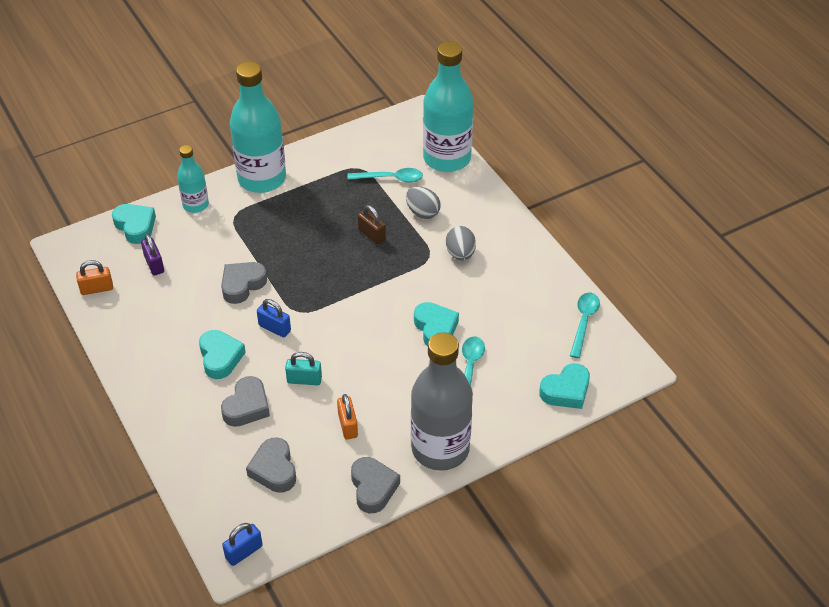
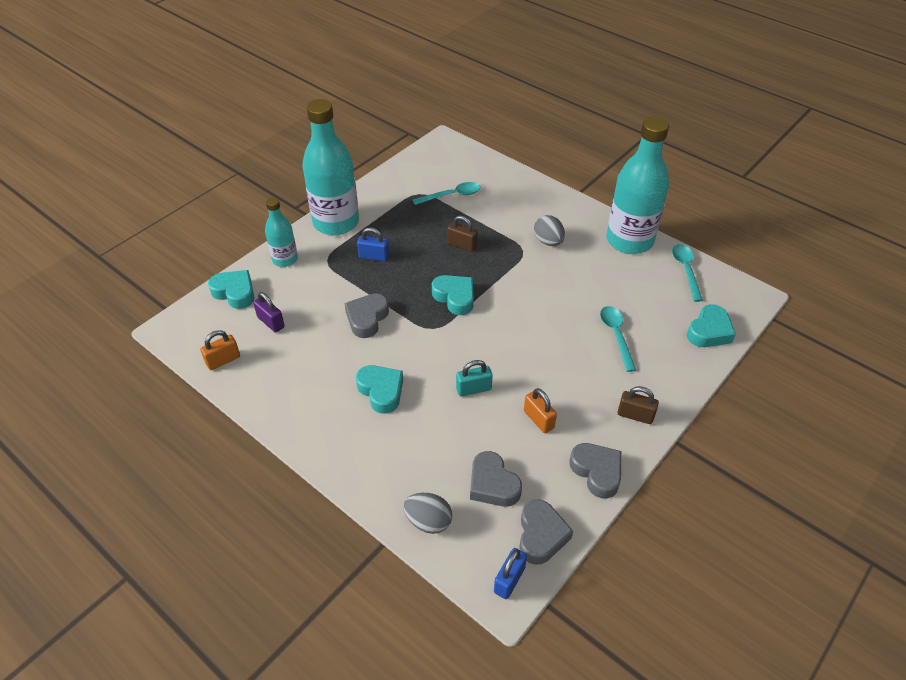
camera: 20 degrees left, 0 degrees up
(247, 406) = (432, 430): grey heart -> grey heart (541, 535)
(274, 328) = (419, 349): blue padlock -> blue padlock (374, 257)
(422, 212) = (496, 216): grey egg -> grey egg (428, 521)
(435, 328) = (565, 309): turquoise heart -> turquoise heart (455, 297)
(440, 449) = (635, 415): grey bottle -> brown padlock
(447, 158) = (490, 169): turquoise bottle -> turquoise bottle (629, 240)

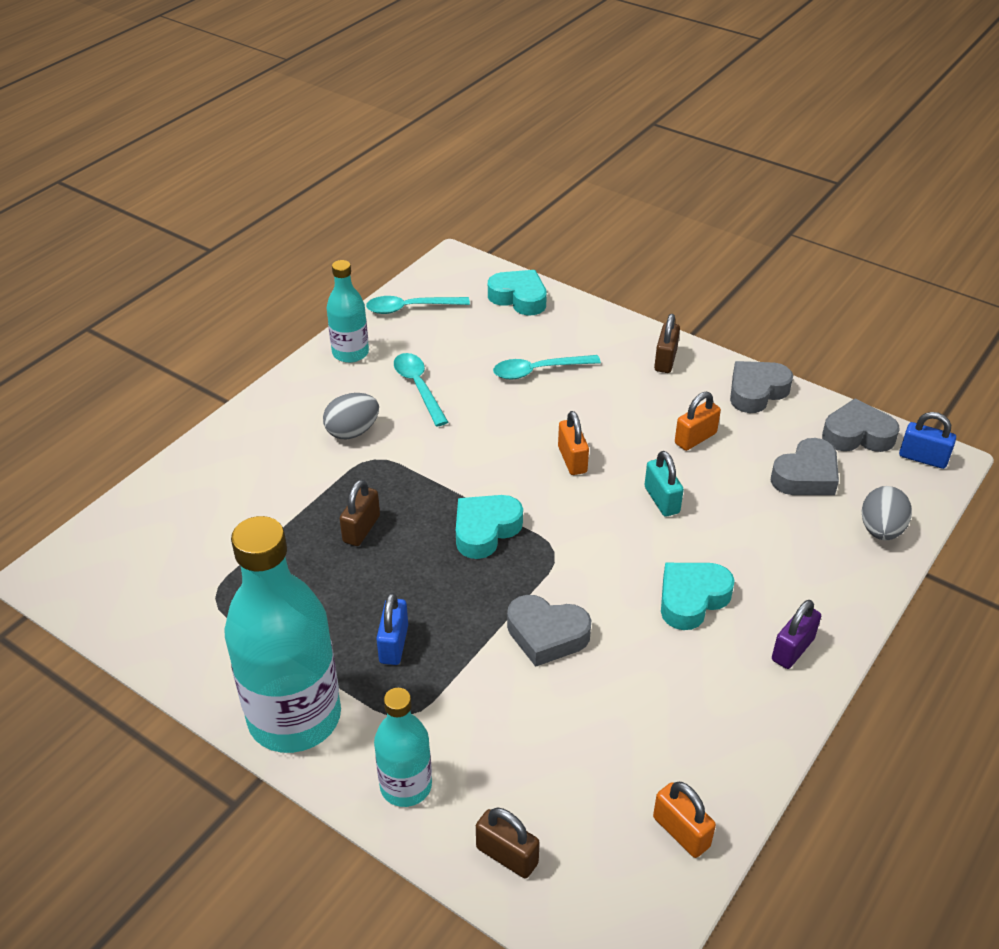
camera: 95 degrees left, 5 degrees down
(235, 292) = (507, 855): turquoise heart -> brown padlock
(271, 322) = (576, 774): purple padlock -> purple padlock (792, 649)
(451, 195) = (226, 551): turquoise spoon -> turquoise spoon (418, 387)
(517, 345) = (572, 460): none -> orange padlock
(629, 240) = (350, 353): turquoise bottle -> turquoise bottle, size x0.53

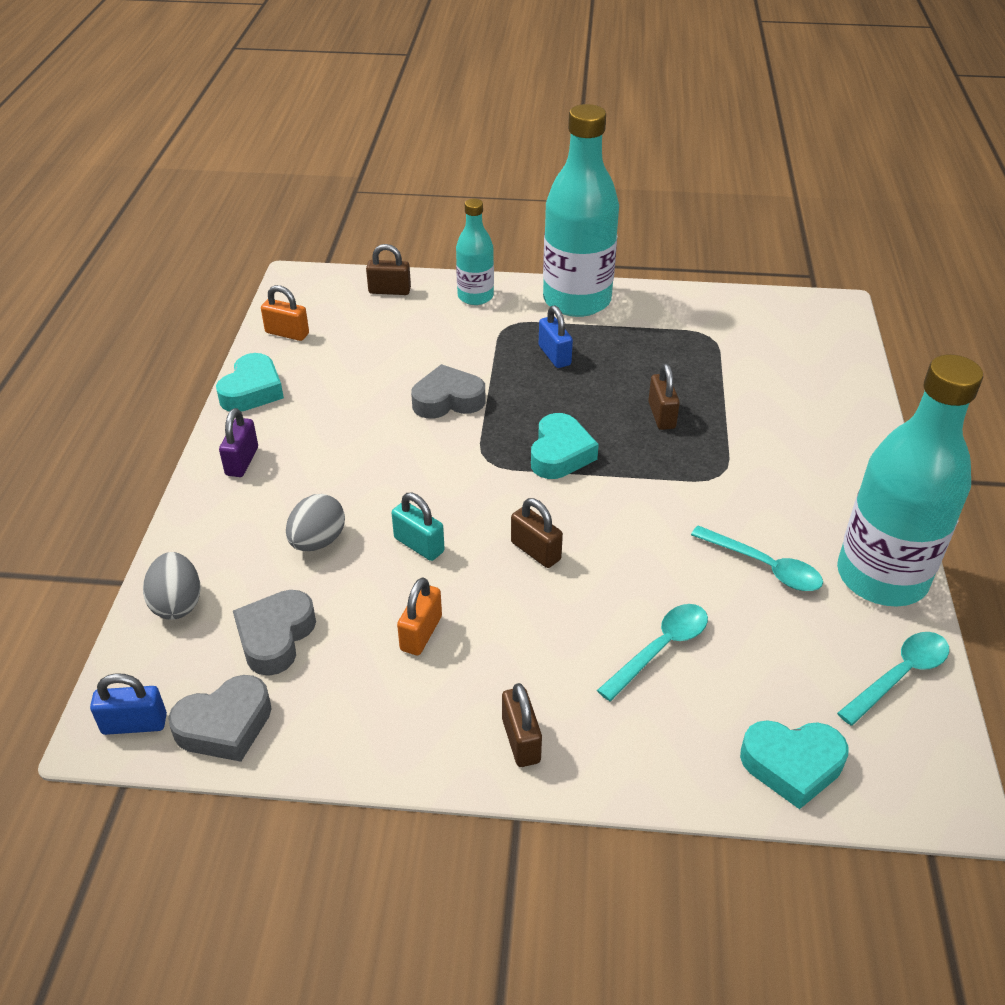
camera: 150 degrees right, 0 degrees up
(350, 353) = (881, 577): turquoise bottle -> turquoise bottle, size x1.88
(352, 432) = (768, 491): grey egg -> grey egg (318, 541)
(572, 460) = (535, 551): orange padlock -> brown padlock
(691, 599) = (344, 467): turquoise heart -> turquoise heart (252, 390)
(756, 392) = (377, 740): grey heart -> none

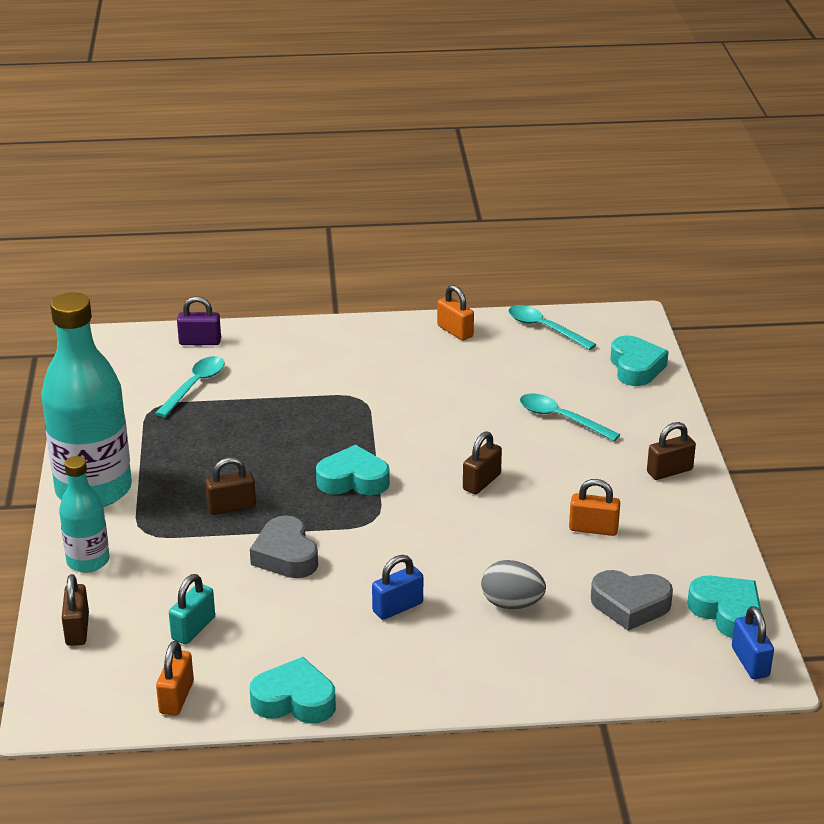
camera: 100 degrees left, 10 degrees down
(177, 603) = (618, 673): grey egg -> none
(225, 725) = (726, 612): grey heart -> turquoise heart
(242, 461) = (416, 679): purple padlock -> purple padlock (200, 342)
(419, 545) = (496, 544): turquoise padlock -> turquoise padlock (193, 628)
(554, 355) = (199, 496): blue padlock -> blue padlock (397, 607)
(661, 415) = (285, 429): brown padlock -> brown padlock (231, 507)
(764, 566) = (461, 377): turquoise spoon -> turquoise spoon (195, 386)
(881, 577) = (455, 331): turquoise bottle -> orange padlock

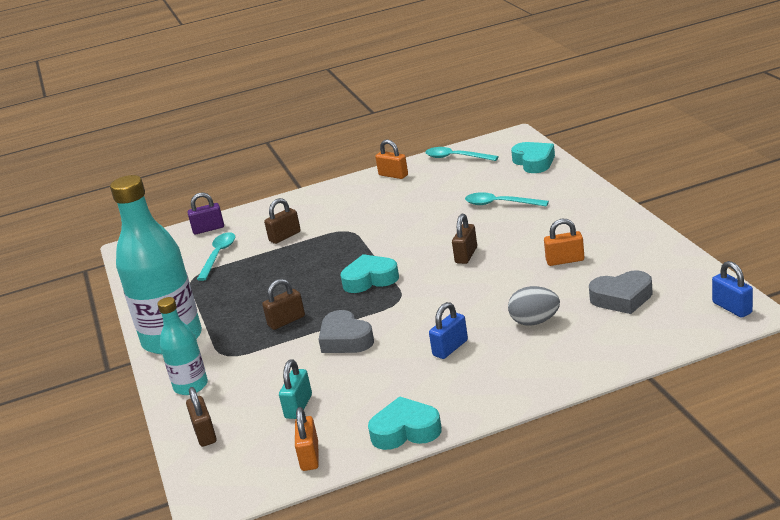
camera: 10 degrees left, 5 degrees down
(669, 471) = (597, 213): brown padlock -> brown padlock (285, 236)
(726, 612) = (694, 283): turquoise heart -> none

